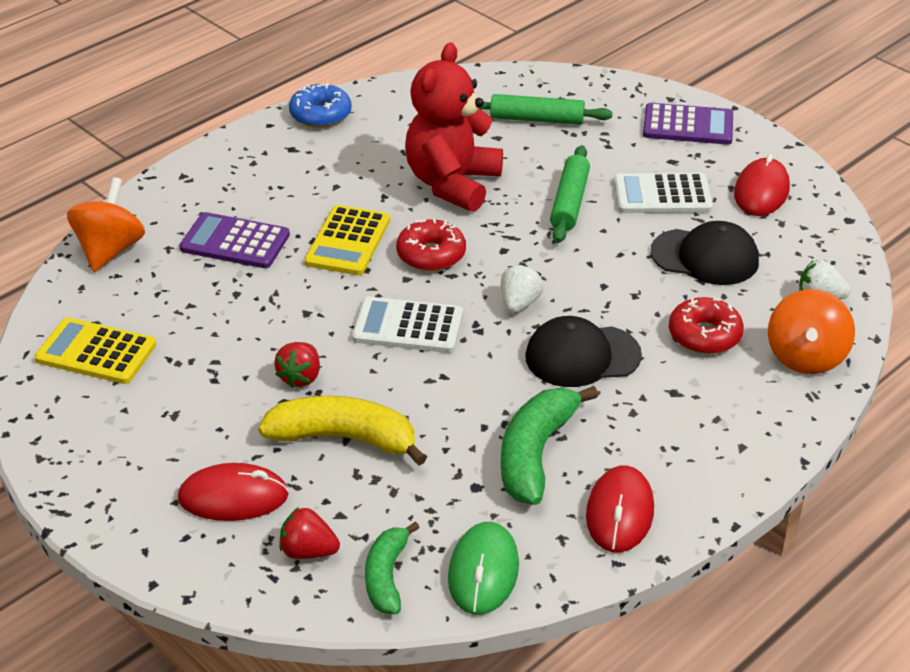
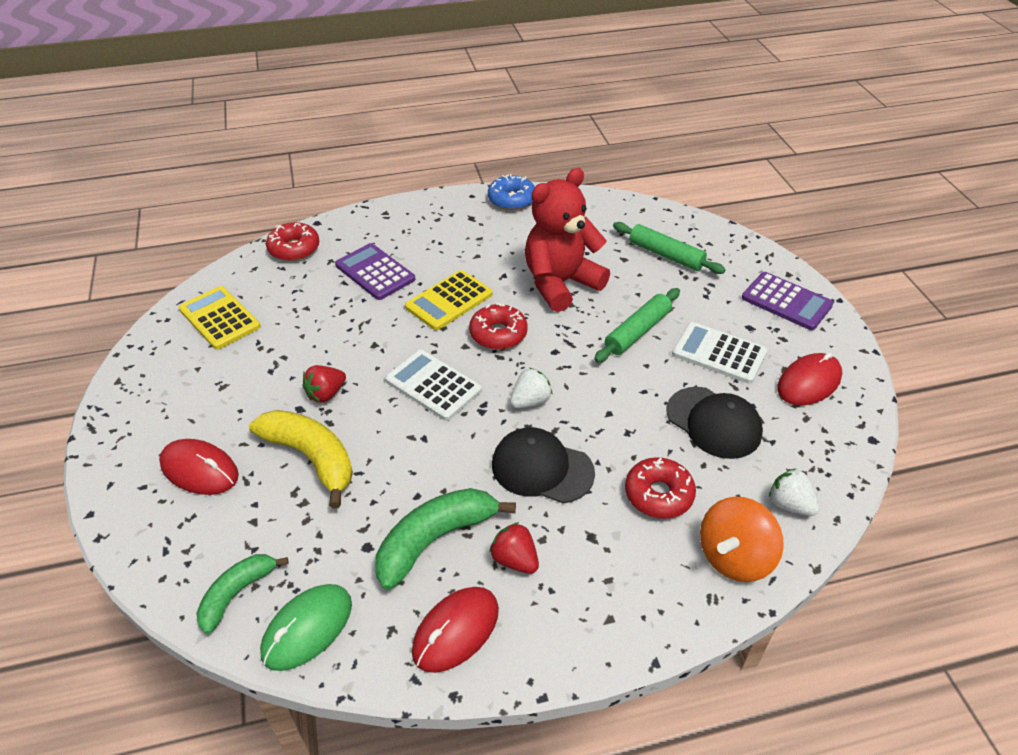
camera: 30 degrees right, 5 degrees up
(110, 250) = (294, 249): orange spinning top -> red donut
(308, 551) = (206, 541): red strawberry -> red strawberry (515, 560)

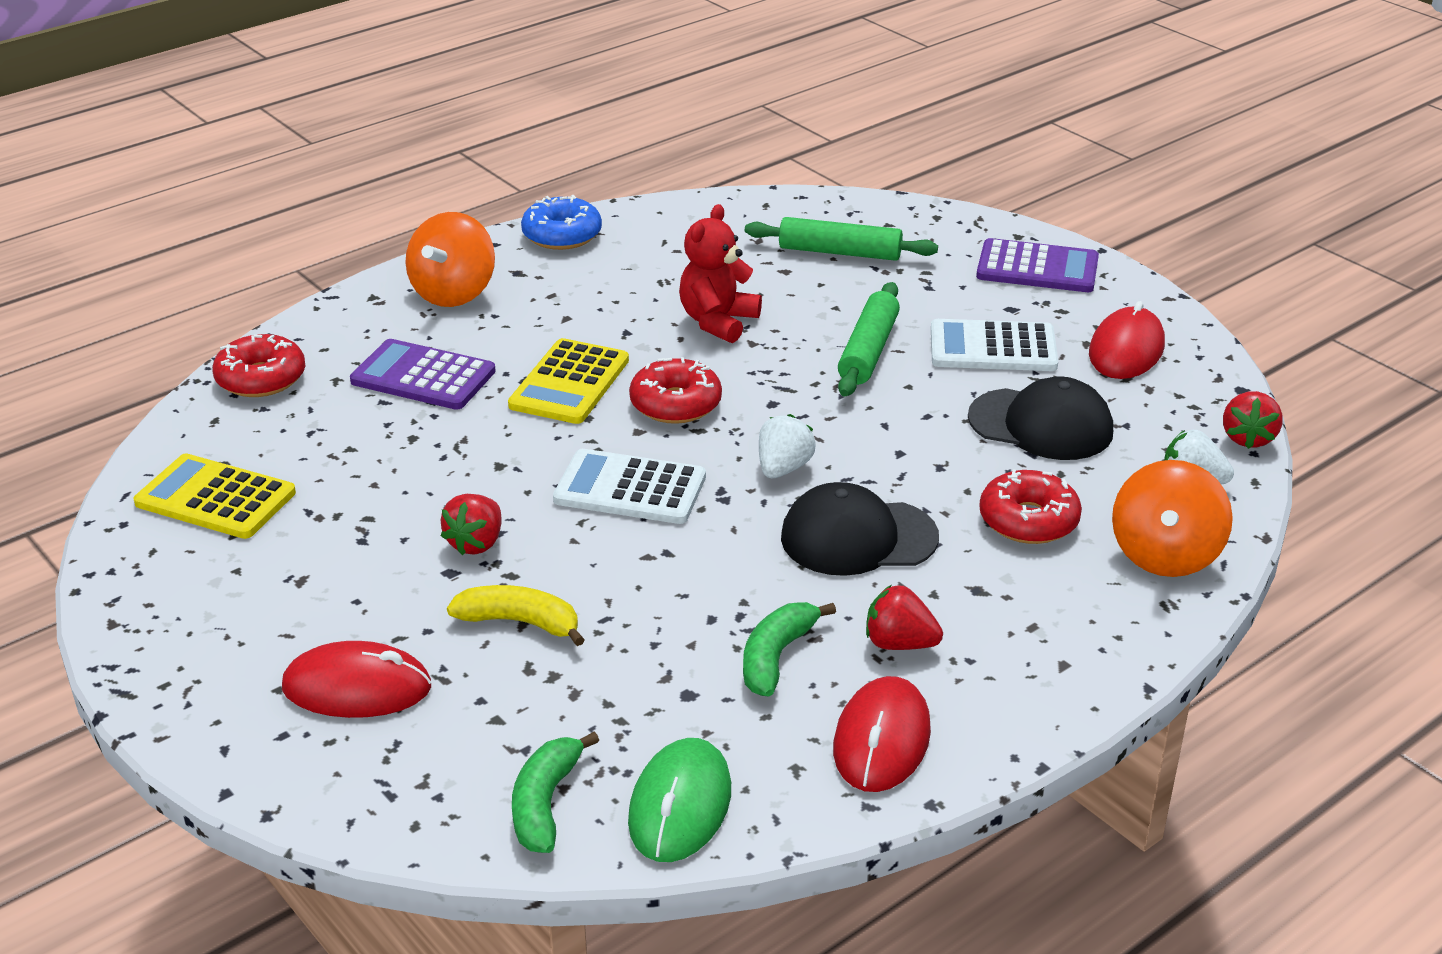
camera: 25 degrees left, 10 degrees down
(311, 458) = (520, 622): yellow banana -> yellow banana, size x0.63
(428, 222) = (454, 293): none -> orange spinning top
(435, 540) = (776, 657): green banana -> green banana, size x0.63
(560, 284) = (718, 322): red teddy bear -> red teddy bear, size x0.63
(853, 481) = (1248, 438): none -> red strawberry

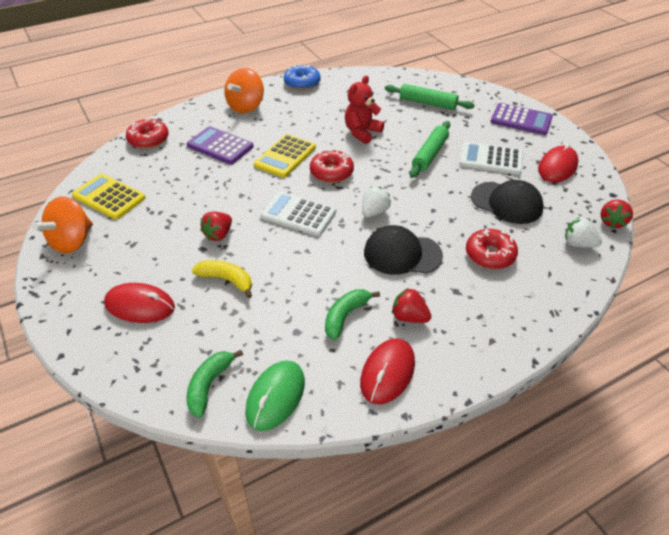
camera: 10 degrees right, 10 degrees up
(1165, 555) = (557, 284): orange spinning top -> orange spinning top (72, 241)

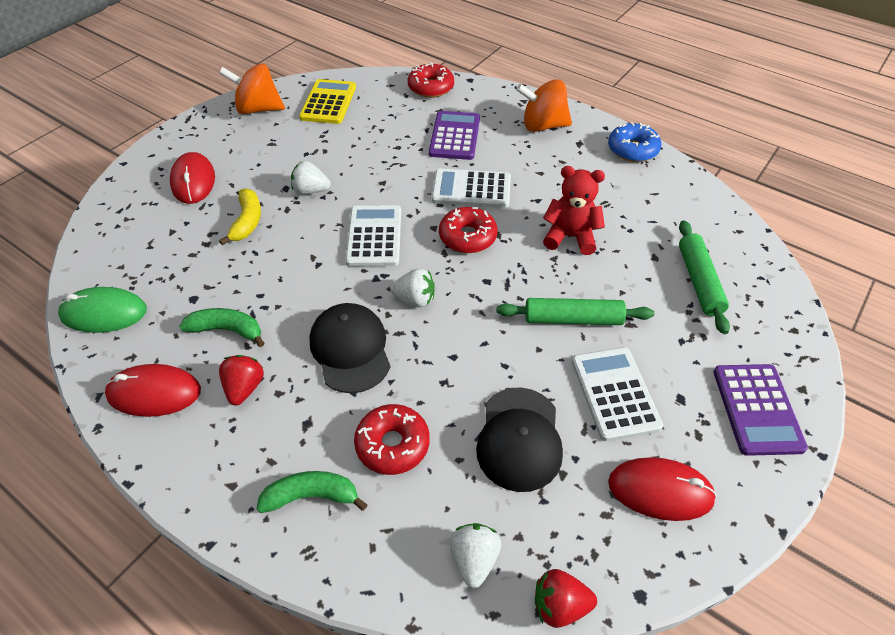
camera: 65 degrees right, 5 degrees up
(209, 385) = (109, 262): green banana -> green banana (311, 496)
(218, 234) = (311, 191): red strawberry -> white strawberry
(285, 156) = (471, 189): yellow calculator -> white calculator

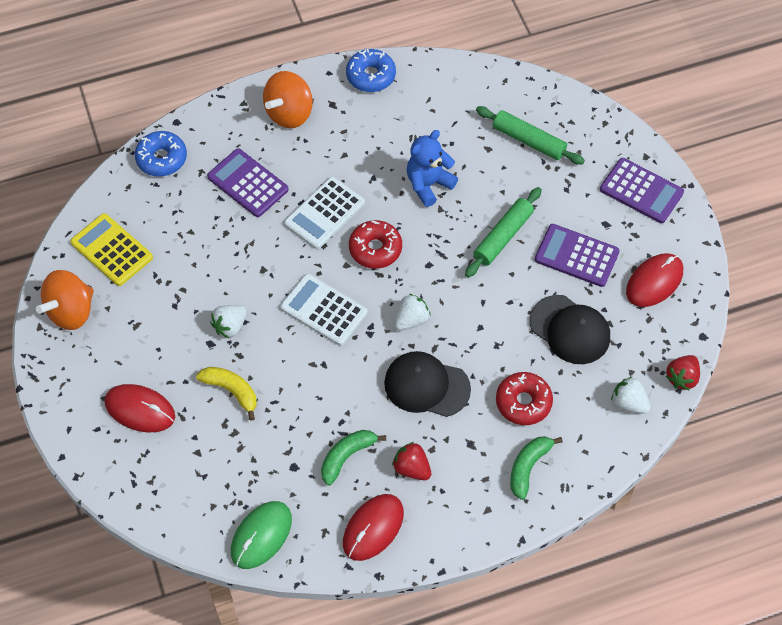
camera: 55 degrees left, 10 degrees up
(431, 87) = (161, 158): red donut -> blue donut
(570, 237) = (428, 184): red teddy bear -> blue teddy bear
(615, 393) = (576, 256): white calculator -> purple calculator

